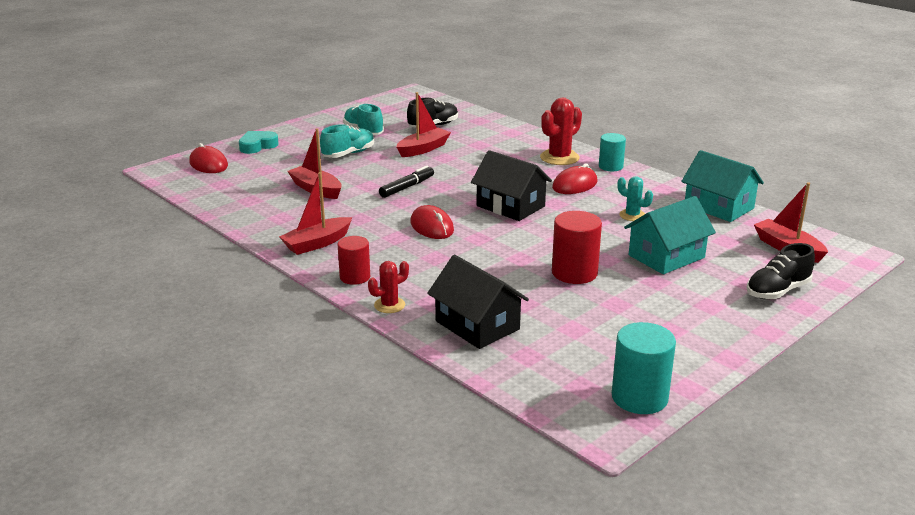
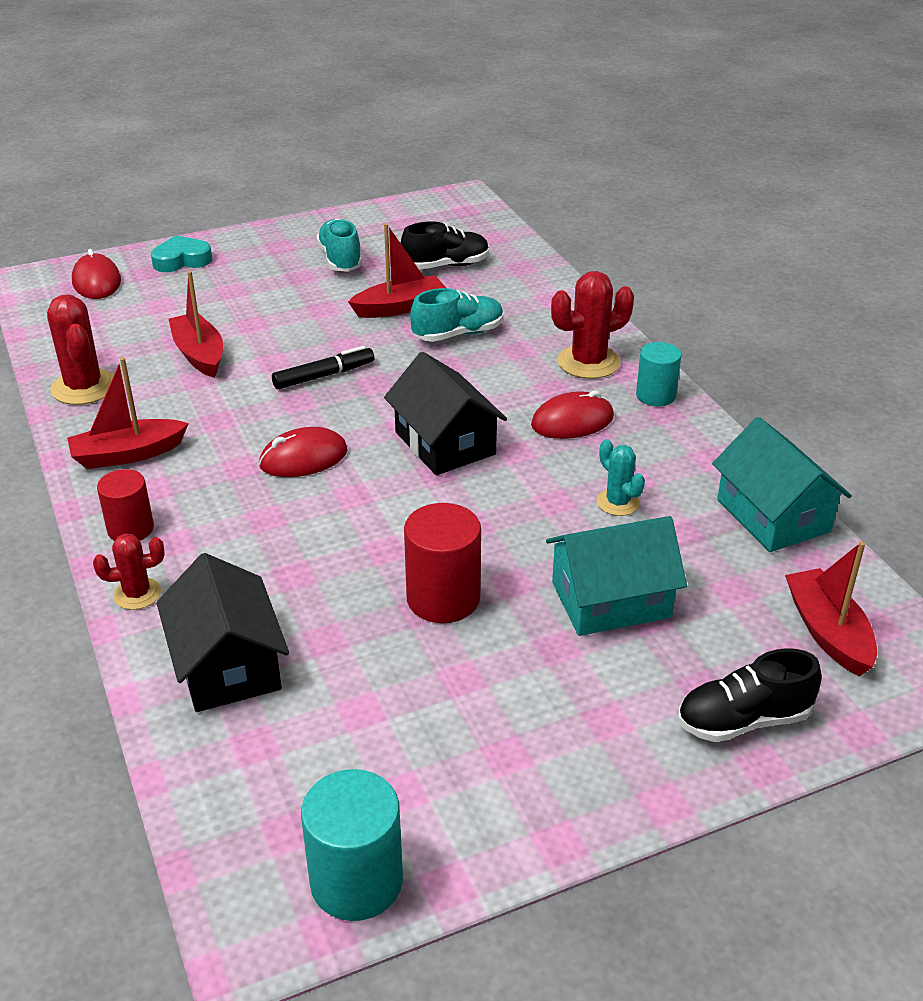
camera: 20 degrees right, 10 degrees up
(254, 216) = (84, 387): none -> red cactus
(348, 154) = (290, 297): turquoise shoe -> turquoise shoe (458, 334)
(432, 226) = (303, 458): red mouse -> red mouse turned 75 degrees clockwise

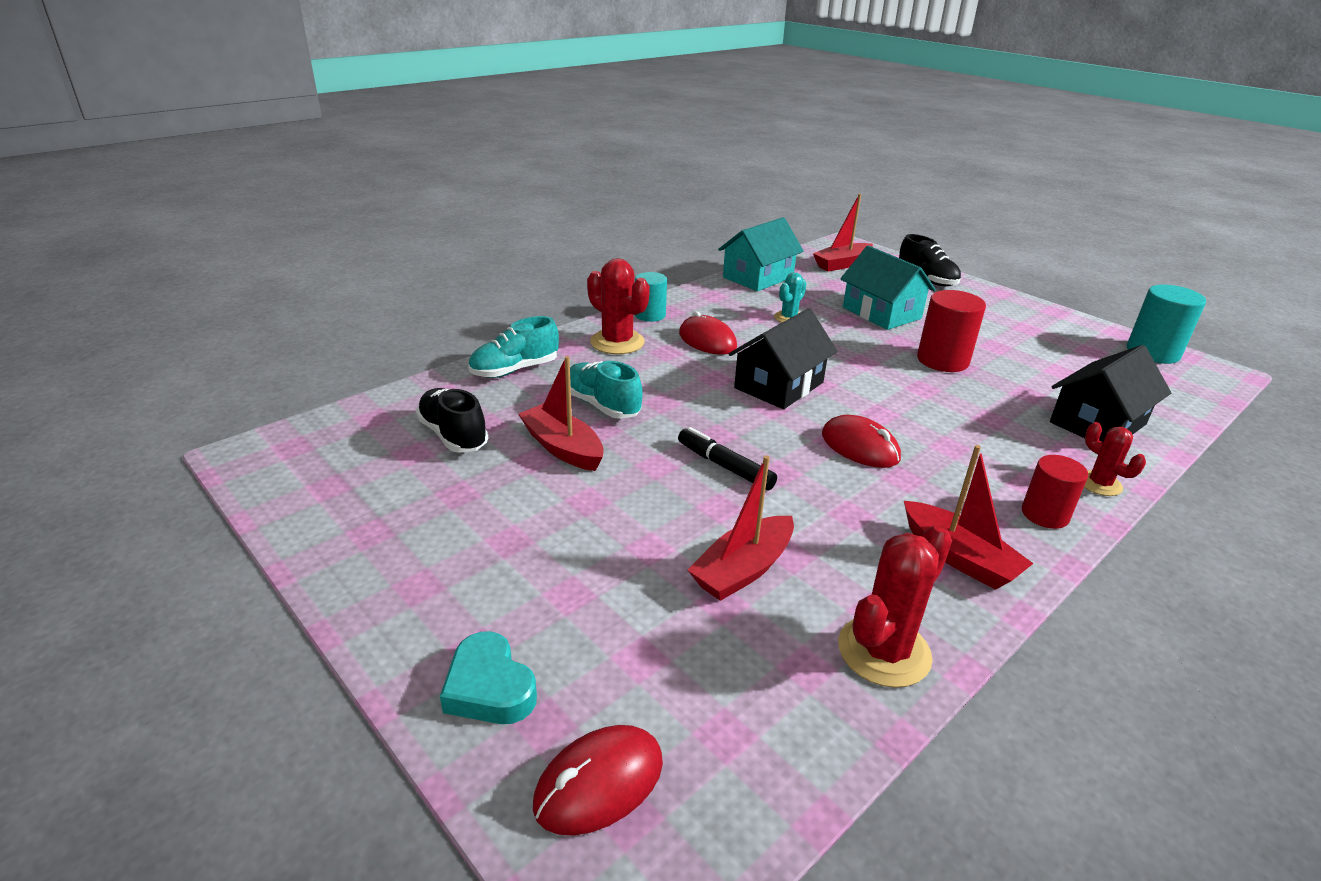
camera: 110 degrees left, 5 degrees down
(340, 259) = (453, 516): turquoise shoe -> turquoise shoe (515, 370)

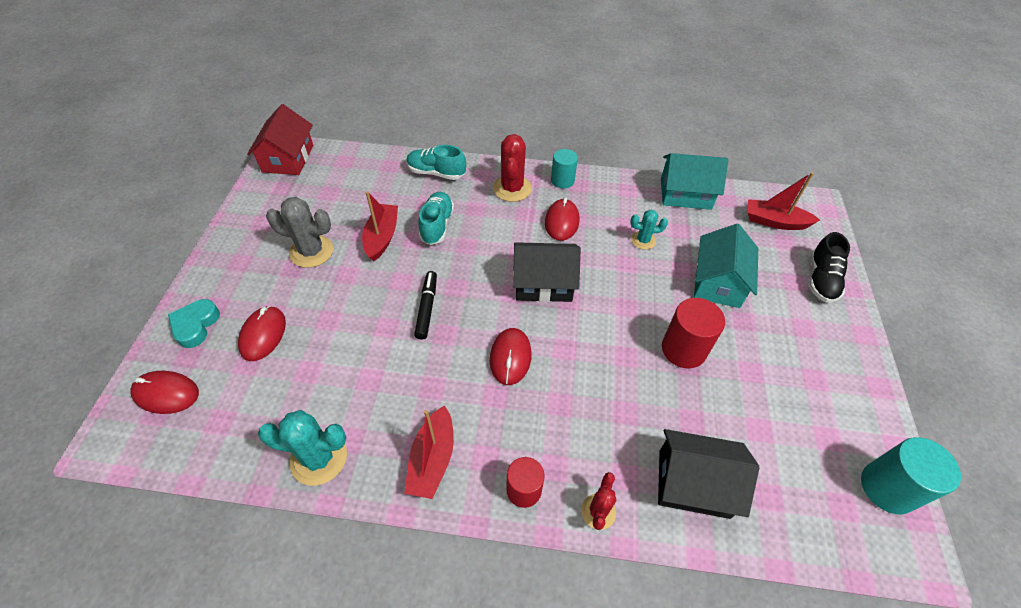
camera: 50 degrees right, 20 degrees up
(278, 457) = (288, 158): none -> red house
(453, 435) = (355, 195): black shoe -> none
(502, 511) = (311, 251): none -> grey cactus
(603, 619) = (263, 335): none -> red mouse
(743, 570) = (340, 366): red boat -> none
(884, 651) = (319, 458): red cactus -> turquoise cactus

